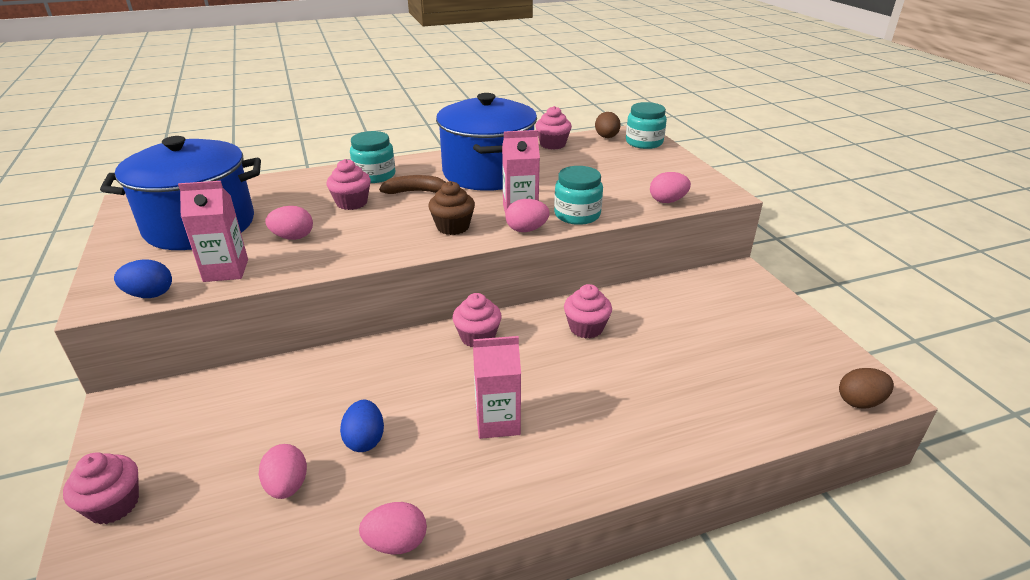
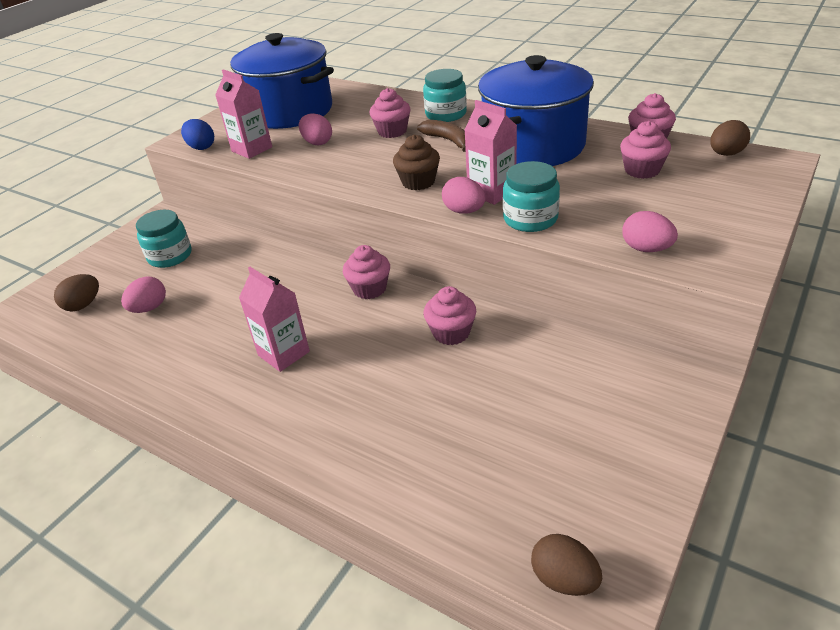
camera: 55 degrees right, 5 degrees up
(114, 505) = (93, 265): pink cupcake -> pink cupcake (642, 170)
(185, 544) = (83, 305): none -> brown egg
(365, 440) = (212, 310): blue egg -> none
(396, 543) = (136, 377): pink egg -> none
(644, 142) = (760, 176): turquoise jar -> turquoise jar (170, 256)

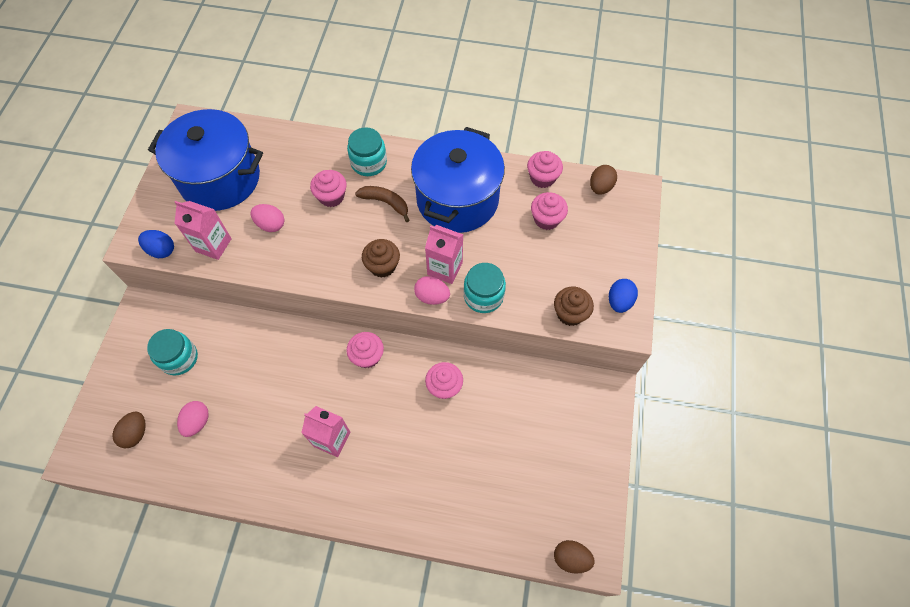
camera: 25 degrees left, 25 degrees up
(646, 249) = (570, 313): pink egg -> brown cupcake
(726, 248) = (619, 301): none -> blue egg

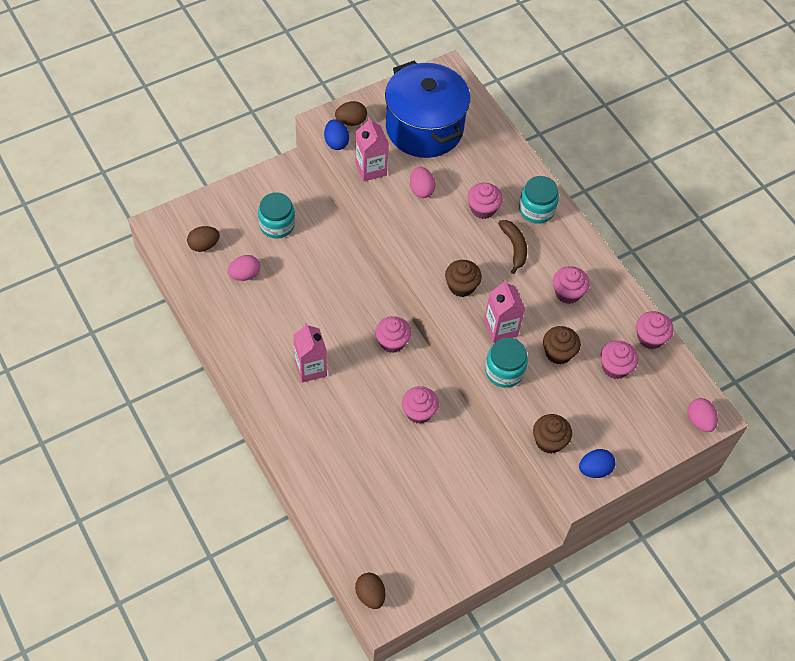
camera: 45 degrees right, 5 degrees down
(432, 296) = (469, 337): pink egg -> pink egg (699, 421)
(457, 199) = (567, 293): blue pot -> pink cupcake
(501, 246) = (558, 353): none -> brown cupcake
(600, 187) = (686, 386): brown egg -> brown egg (351, 121)

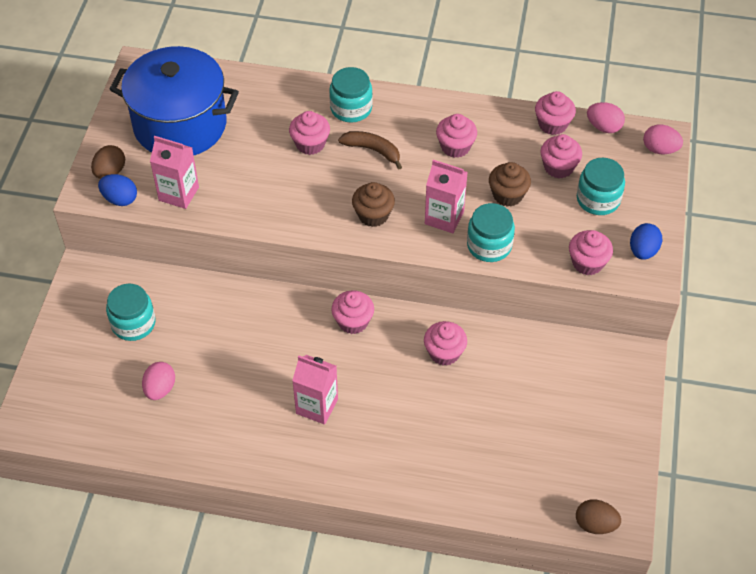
camera: 45 degrees left, 5 degrees down
(204, 245) = (90, 400): brown egg -> none
(421, 190) = (242, 173): pink egg -> pink egg (603, 127)
(549, 441) = (587, 263): brown cupcake -> pink cupcake
(612, 411) = (598, 199): none -> turquoise jar

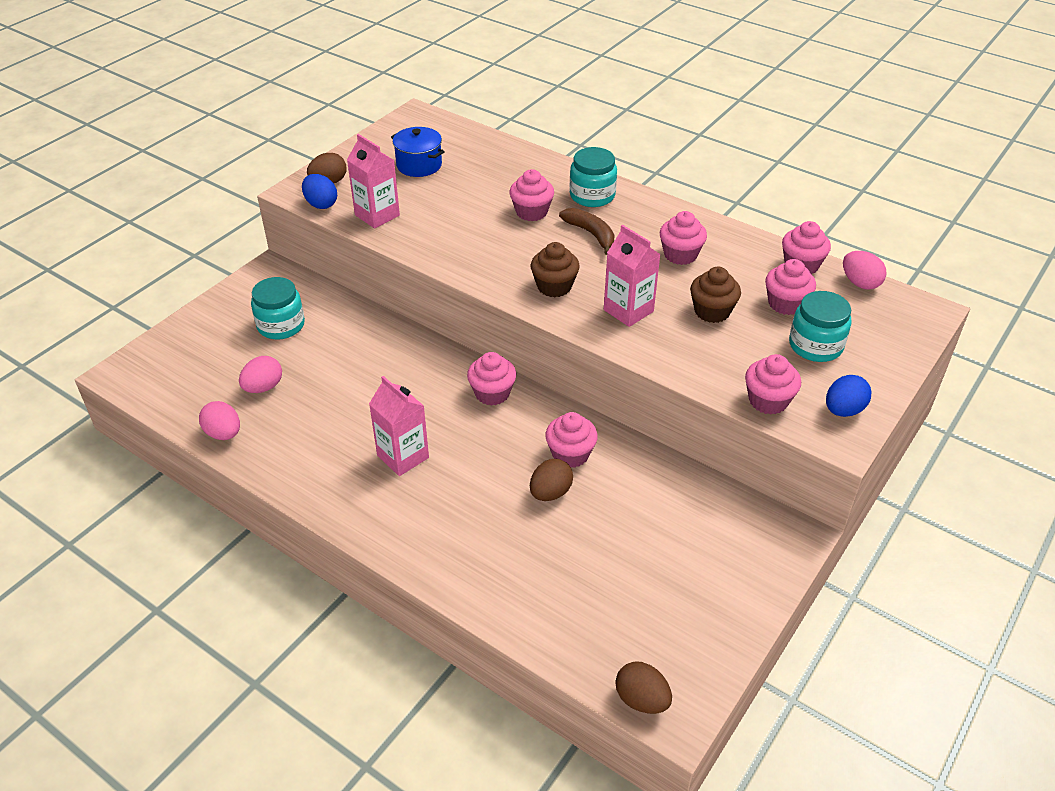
camera: 25 degrees right, 10 degrees down
(180, 125) = (419, 165): blue pot -> blue pot, size x0.47
(447, 392) = (550, 493): none -> brown egg
(489, 245) = (662, 350): turquoise jar -> none
(660, 149) = (917, 321): pink egg -> pink egg (224, 434)

